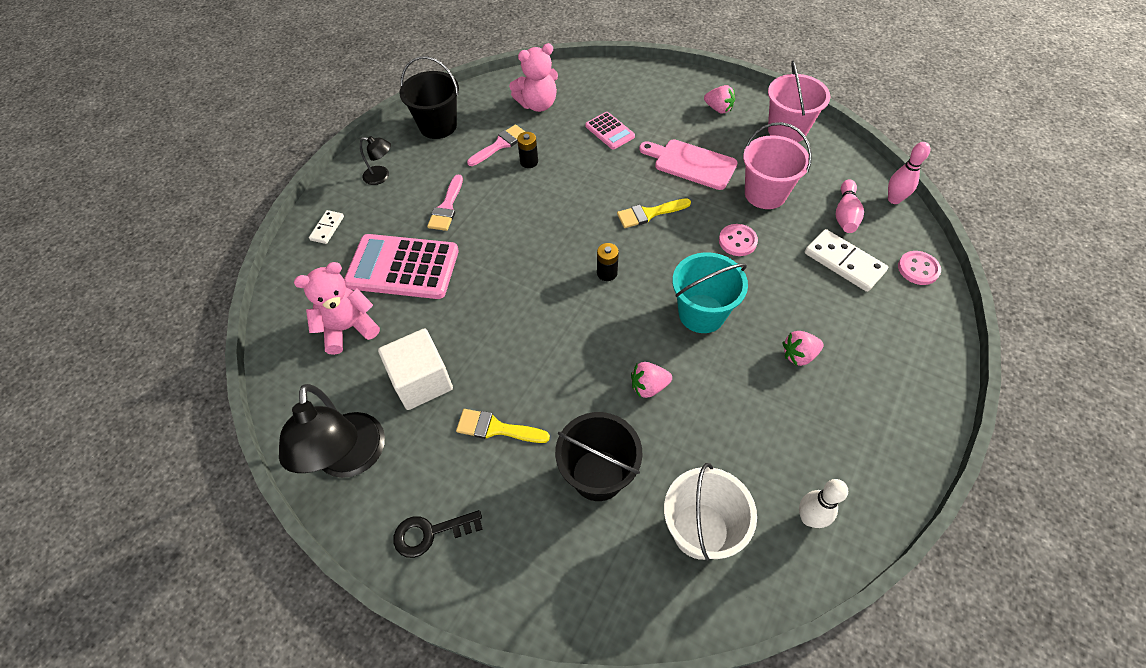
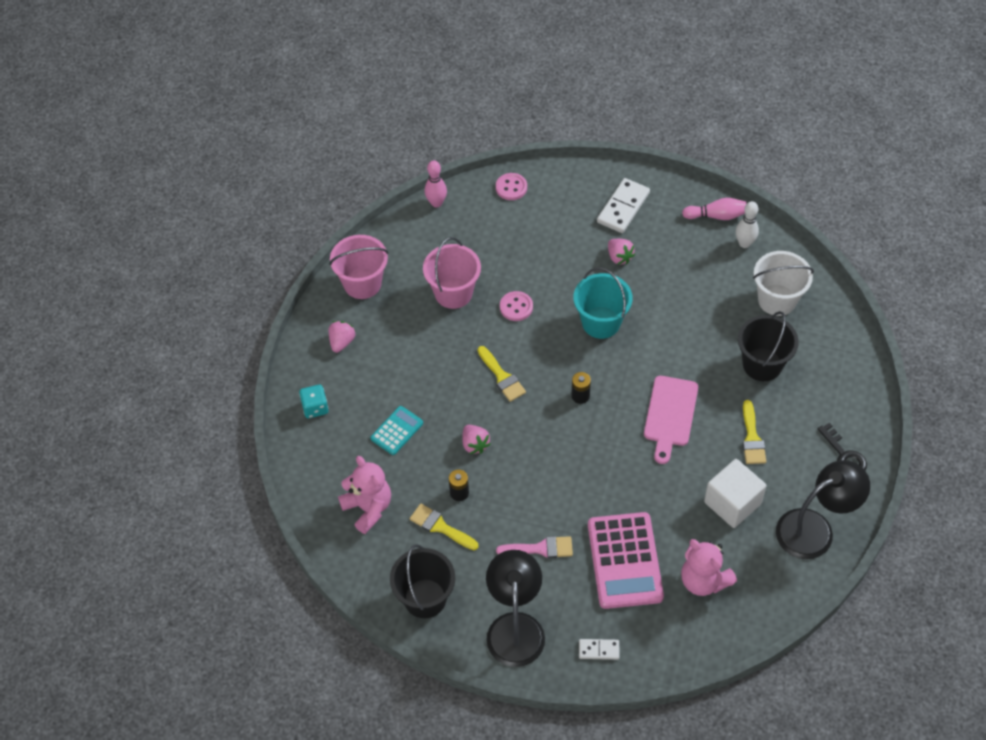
camera: 105 degrees left, 0 degrees up
(381, 176) = (515, 627): black lamp -> black lamp, size x2.01
(500, 144) = (440, 527): pink brush -> yellow brush
(609, 131) = (397, 431): pink calculator -> turquoise calculator
(648, 386) = (680, 346): pink strawberry -> pink strawberry (475, 444)
(650, 85) = (315, 407): none -> turquoise dice
(691, 163) = (428, 354): pink cutting board -> pink cutting board (670, 415)
(844, 262) = (518, 234): white domino -> white domino (623, 207)
(845, 214) = (463, 235): pink bowling pin -> pink bowling pin (716, 216)

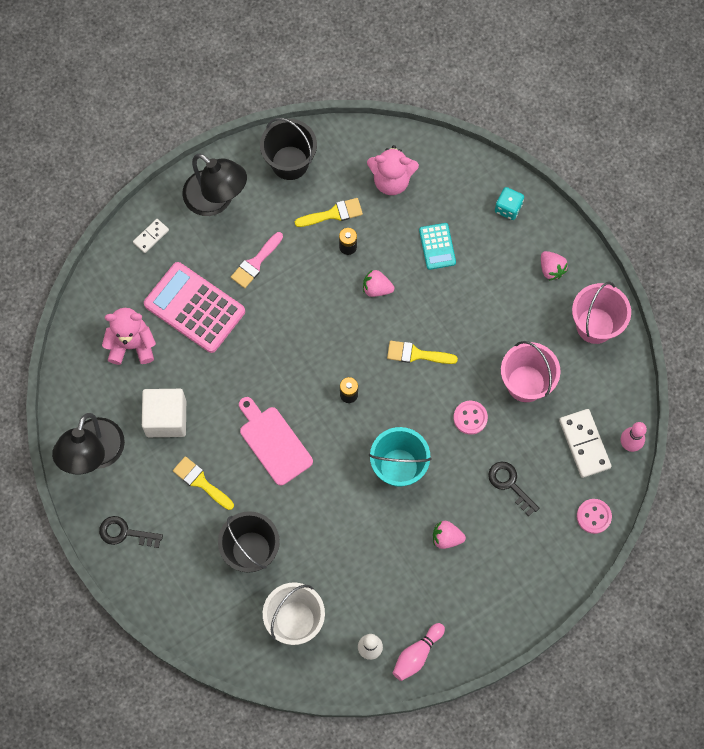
camera: 130 degrees right, 15 degrees up
(540, 249) = (510, 484): none -> black key
(623, 207) = (493, 587): white domino -> white domino (584, 444)

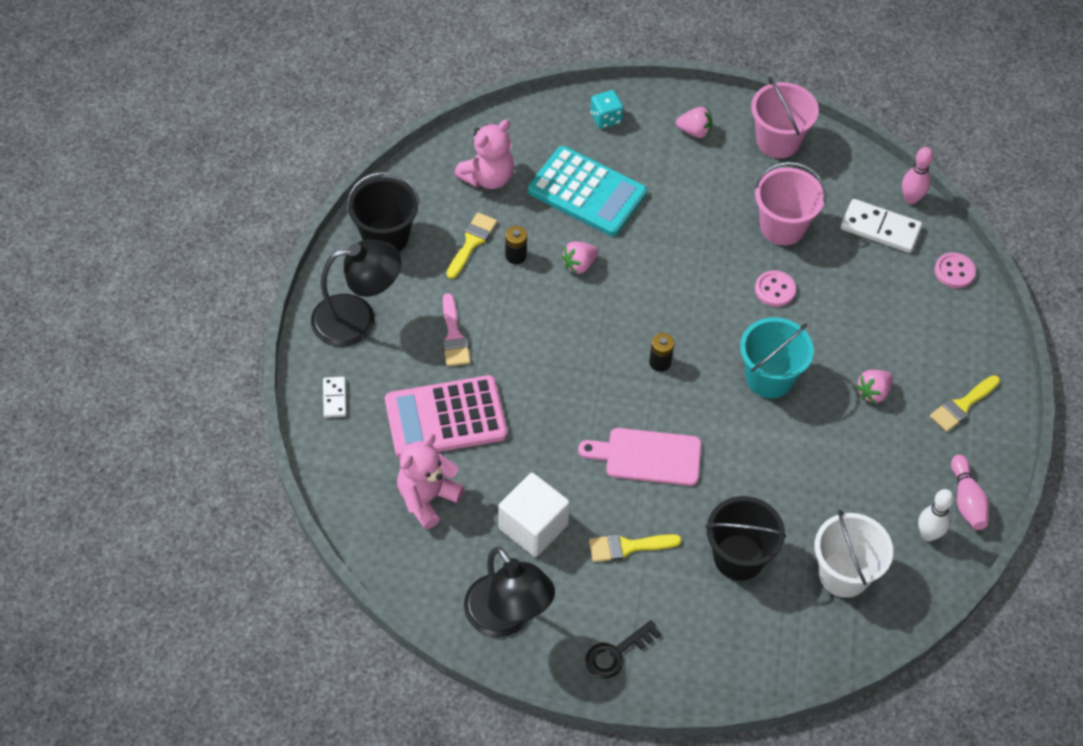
camera: 50 degrees left, 15 degrees down
(416, 354) = (673, 283): yellow brush -> yellow brush (962, 405)
(437, 246) = (587, 192): turquoise calculator -> turquoise calculator, size x1.92
(510, 484) = (866, 308): black key -> none

